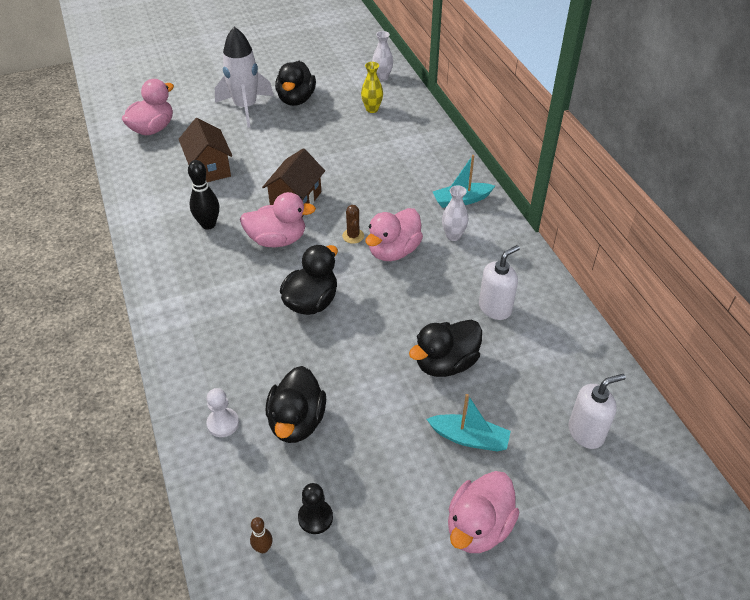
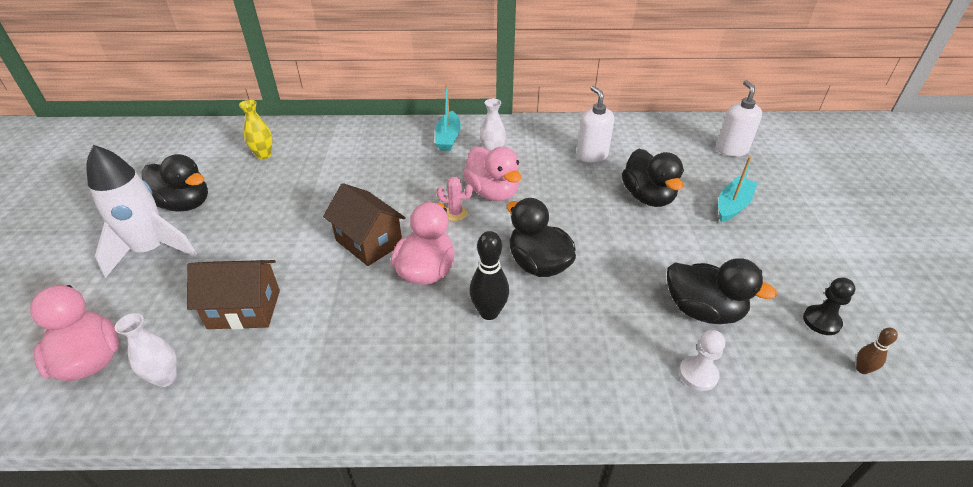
camera: 70 degrees left, 5 degrees down
(208, 224) = (358, 330): black bowling pin -> black bowling pin (489, 312)
(353, 236) = (455, 213): brown cactus -> pink cactus
(382, 77) = (217, 136): white vase -> white vase (166, 378)
(478, 527) = (822, 223): pink duck -> none

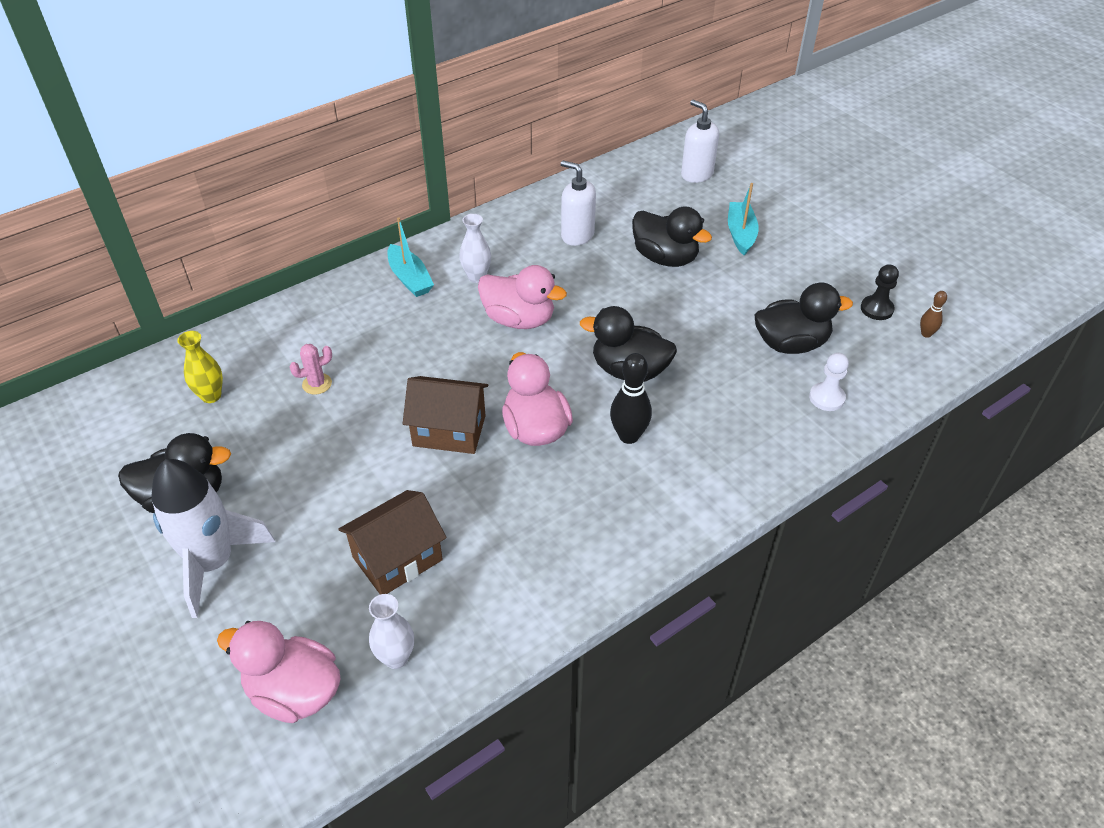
camera: 35 degrees left, 5 degrees up
(455, 213) = (504, 359): pink cactus -> pink cactus (317, 384)

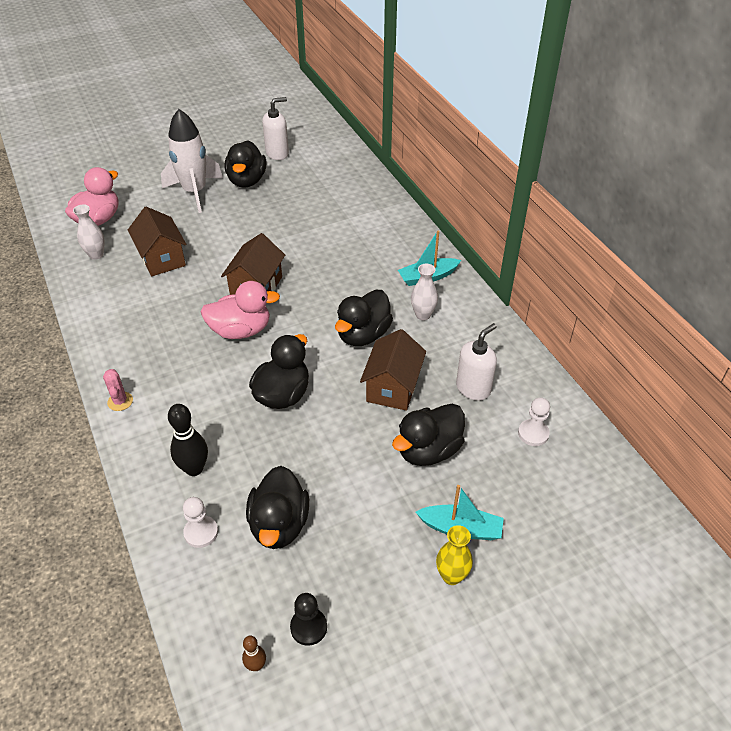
camera: 100 degrees right, 0 degrees up
(211, 396) = (326, 187): yellow vase -> yellow vase (451, 576)
(317, 384) = (323, 229): pink cactus -> pink cactus (120, 401)
(519, 319) = (363, 335): pink duck -> black duck
(592, 289) = (392, 387): none -> brown house
(622, 198) = (533, 433): none -> white pawn
(628, 436) = (213, 381): black bowling pin -> black bowling pin (194, 469)
(696, 174) = (579, 513): white soap dispenser -> white soap dispenser (277, 153)

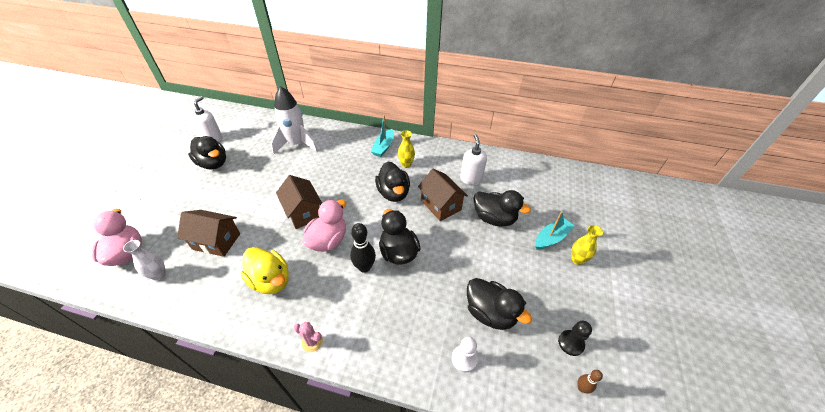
camera: 50 degrees left, 0 degrees up
(156, 326) = (271, 280): none -> yellow duck
(194, 192) = (184, 191): white rocket -> white rocket (296, 144)
(194, 469) = (411, 332): black bowling pin -> black bowling pin (364, 267)
(423, 315) = (406, 164): white vase -> yellow vase
(428, 450) = (494, 218): black duck -> black duck turned 60 degrees counterclockwise
(533, 433) = (516, 178): white pawn -> none

